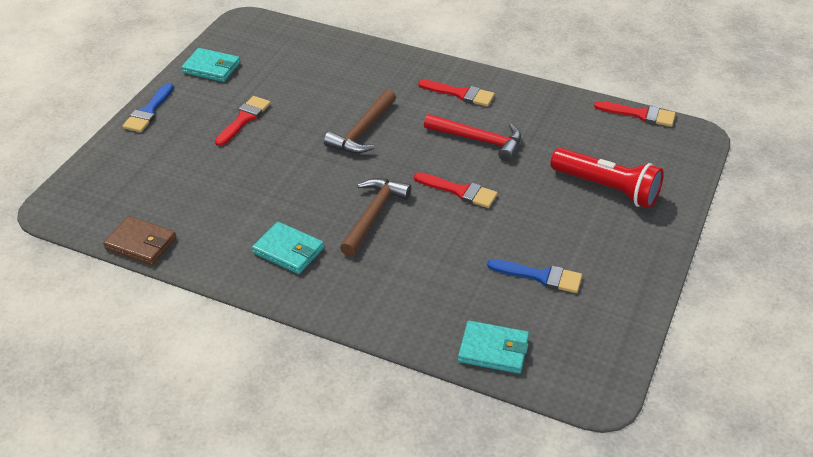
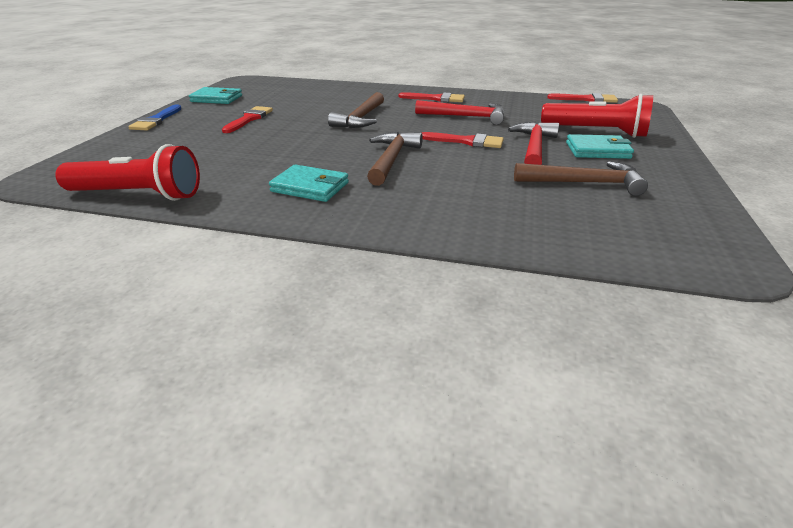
camera: 10 degrees left, 10 degrees down
(141, 243) = (138, 195): brown wallet -> red flashlight
(493, 350) = (580, 239): turquoise wallet -> turquoise wallet (597, 150)
(524, 210) = (534, 147): none -> red hammer
(540, 276) = (584, 183): blue brush -> brown hammer

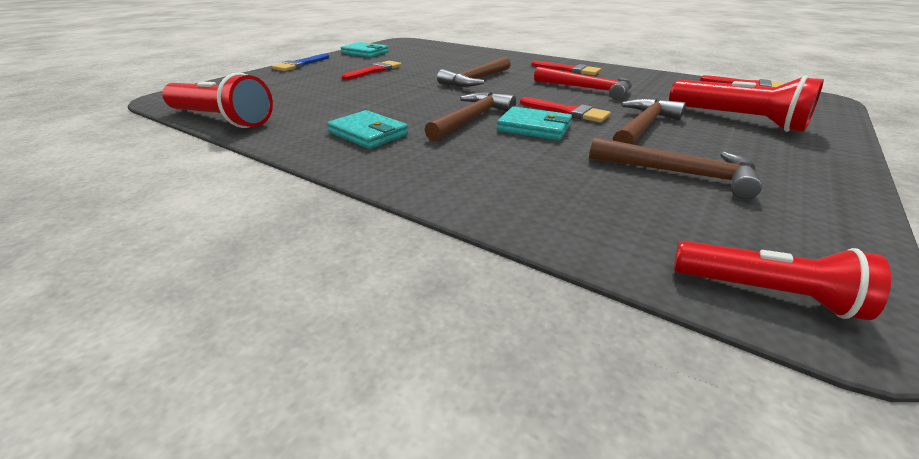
camera: 20 degrees right, 0 degrees up
(534, 147) = (643, 127): red hammer -> brown hammer
(597, 150) = (724, 140): turquoise wallet -> turquoise wallet (534, 128)
(685, 256) = (767, 293): none -> red flashlight

